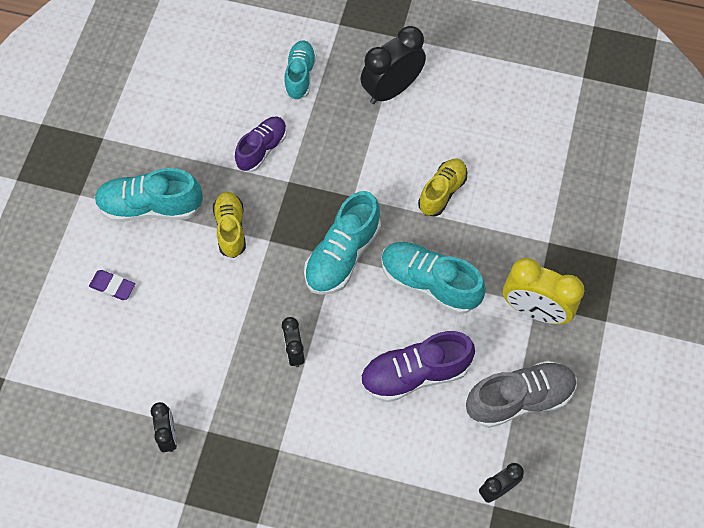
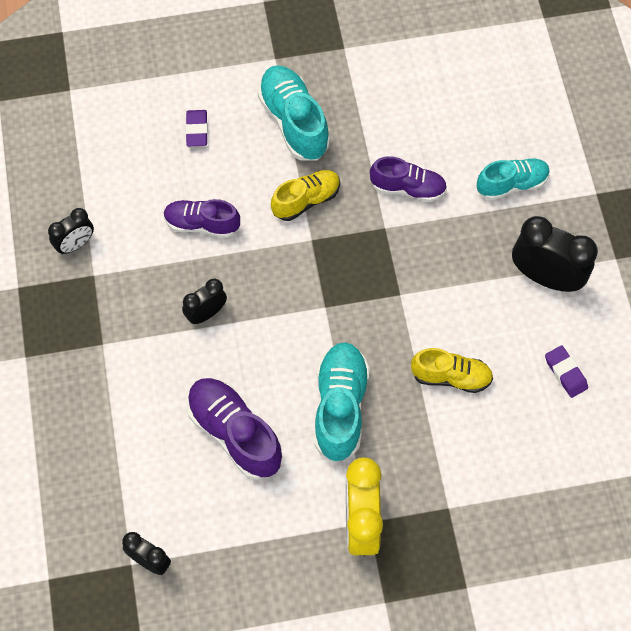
camera: 65 degrees right, 0 degrees up
(207, 320) = (202, 224): none -> purple shoe
(342, 255) = (329, 312): turquoise shoe -> none
(476, 113) = (565, 373): none -> purple eraser
(519, 399) = (254, 546): grey shoe -> none

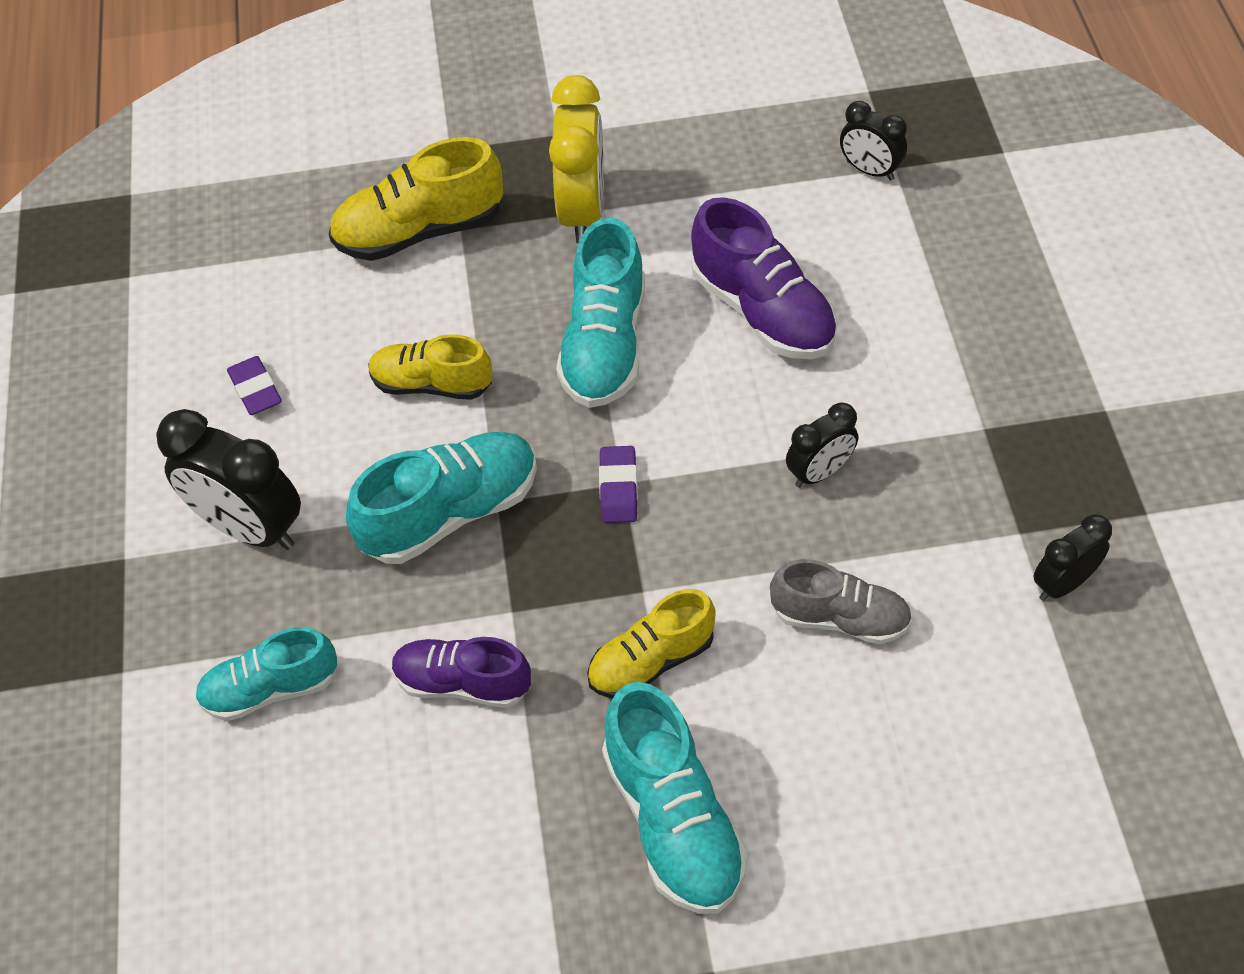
camera: 175 degrees left, 10 degrees down
(197, 130) = (867, 803): purple eraser -> purple eraser (618, 488)
(202, 224) = (840, 618): purple shoe -> grey shoe
(427, 287) = (450, 513): none -> turquoise shoe
(478, 506) = (420, 231): none -> yellow shoe

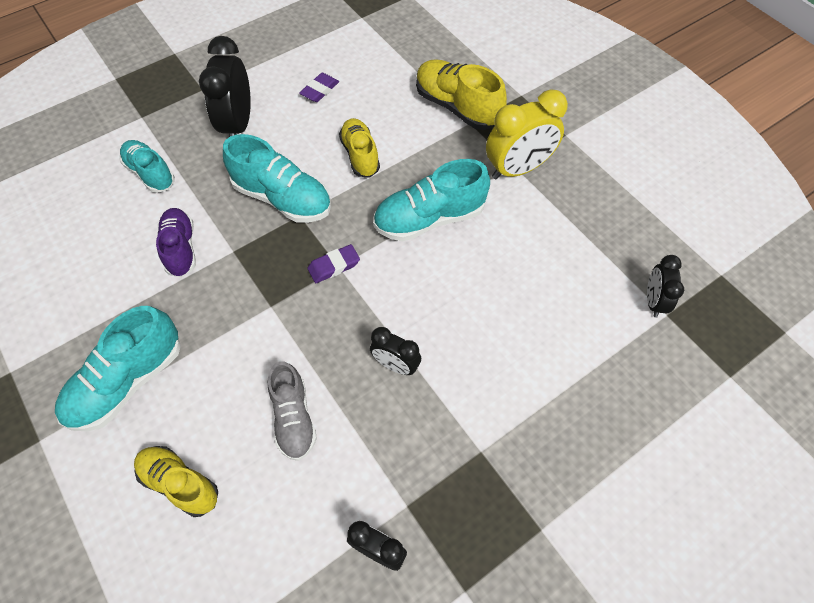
camera: 60 degrees right, 5 degrees up
(651, 661) = (226, 329): yellow shoe -> yellow shoe (180, 483)
(762, 311) = (500, 286): purple shoe -> none

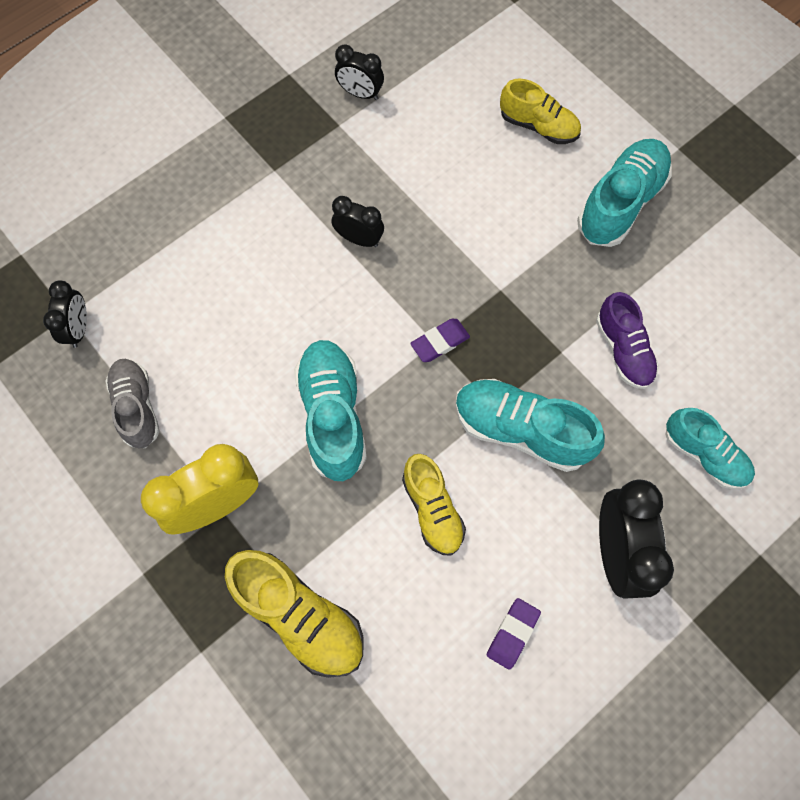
camera: 175 degrees right, 10 degrees up
(293, 418) = (451, 184): grey shoe -> grey shoe (137, 407)
(429, 219) = (333, 415): turquoise shoe -> turquoise shoe turned 75 degrees counterclockwise

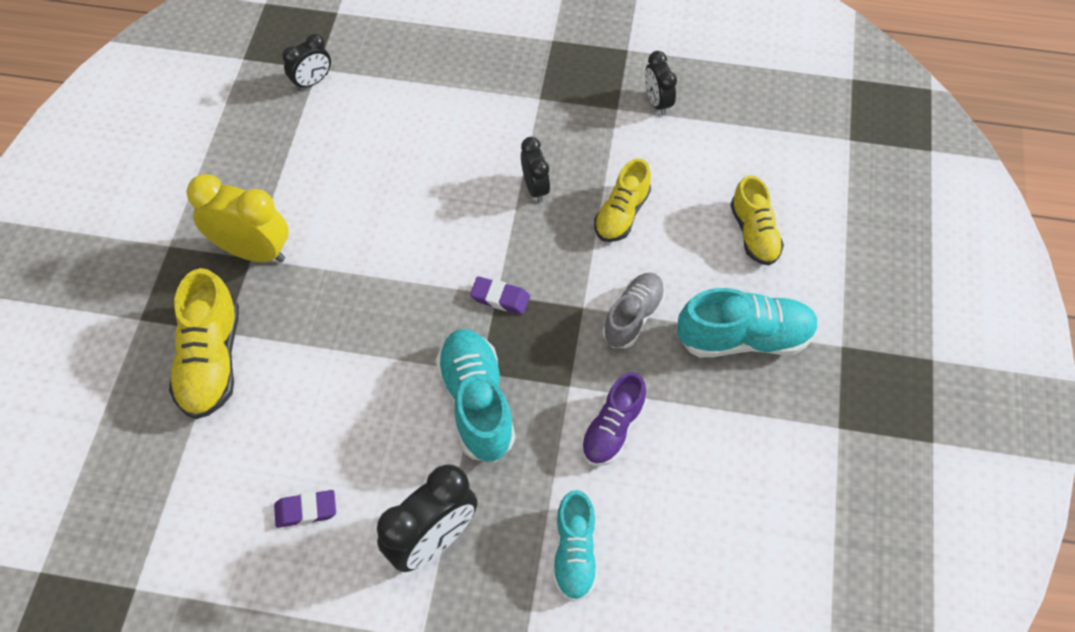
camera: 50 degrees right, 10 degrees down
(137, 407) = (284, 155): grey shoe -> grey shoe (633, 316)
(333, 415) = (379, 272): turquoise shoe -> none
(432, 509) = (360, 387): yellow shoe -> yellow shoe (621, 214)

